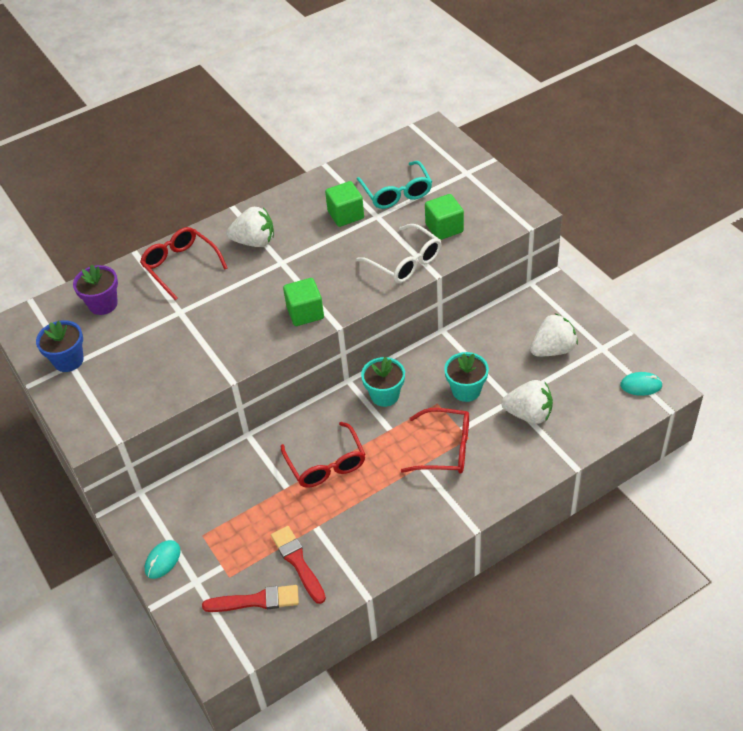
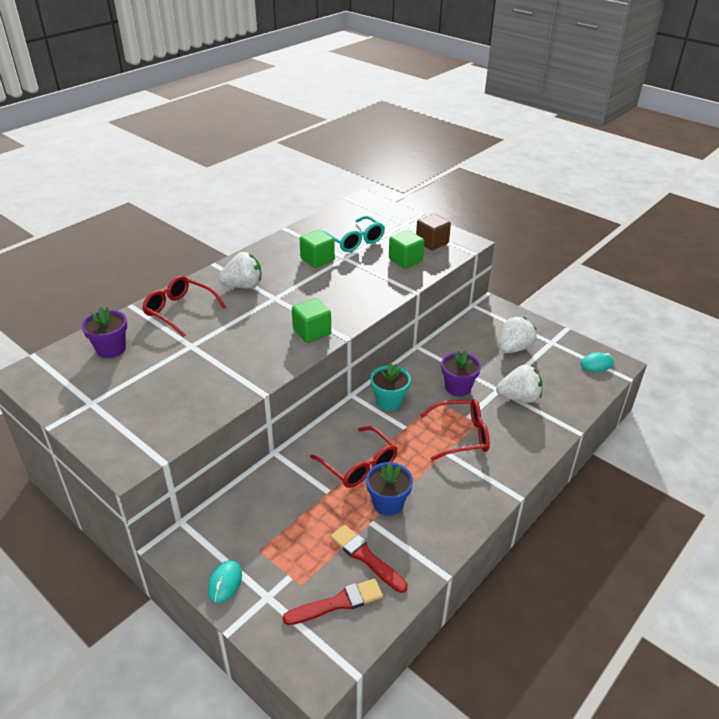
camera: 20 degrees left, 10 degrees down
(68, 360) = (87, 400): blue flower pot -> blue flower pot (388, 503)
(405, 262) = (384, 286): white glasses -> none
(466, 390) = (458, 387): turquoise flower pot -> purple flower pot
(486, 206) = (432, 242): none -> brown cube

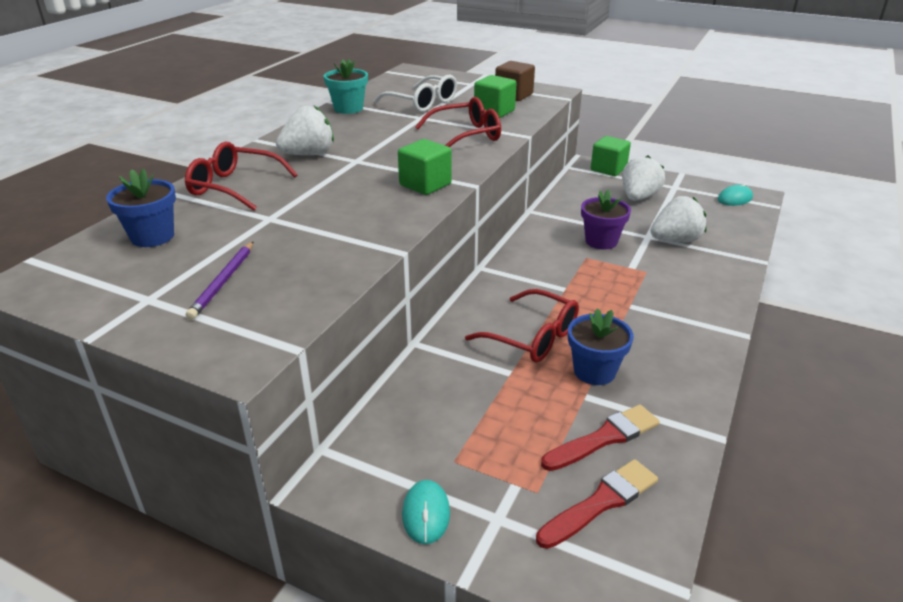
camera: 15 degrees left, 5 degrees down
(111, 349) = (152, 236): purple flower pot -> blue flower pot
(140, 398) = (223, 282): none -> purple pencil
(317, 259) = (388, 122): green cube -> green cube (608, 169)
(354, 241) = (422, 103): turquoise glasses -> white glasses
(366, 557) = (604, 438): red brush -> red brush turned 120 degrees clockwise
(389, 401) = (529, 266): turquoise flower pot -> turquoise flower pot (348, 108)
(461, 435) = (636, 285): red glasses -> red glasses (466, 135)

